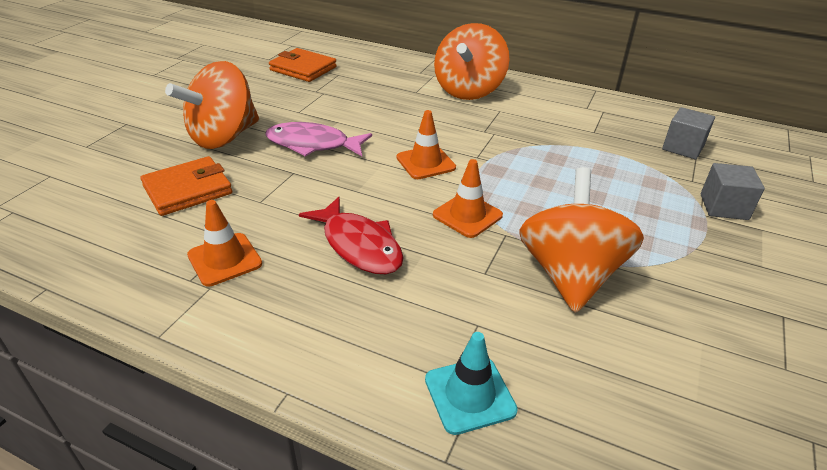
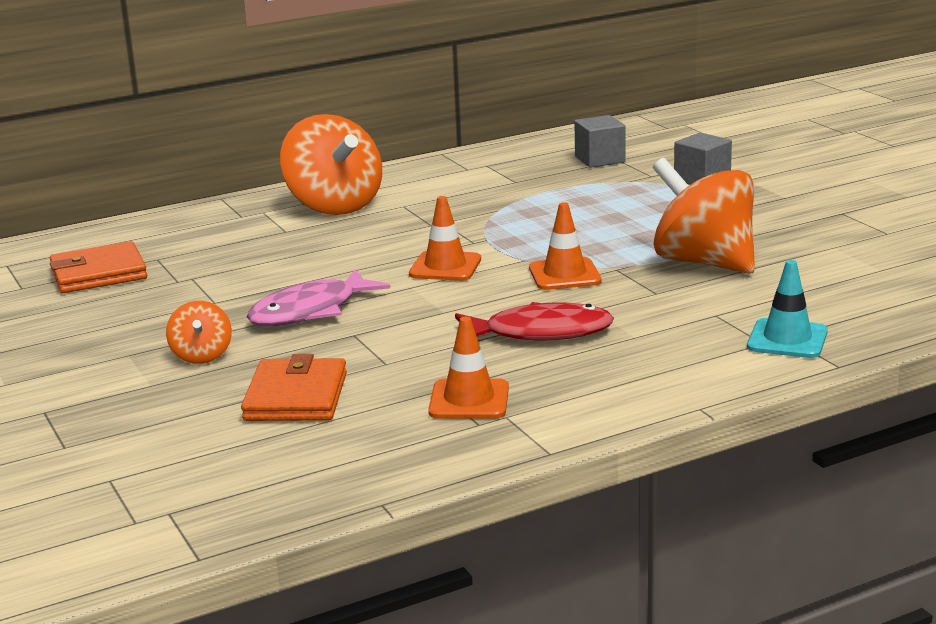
camera: 50 degrees left, 15 degrees down
(223, 137) = (202, 356): orange spinning top -> orange spinning top, size x0.49

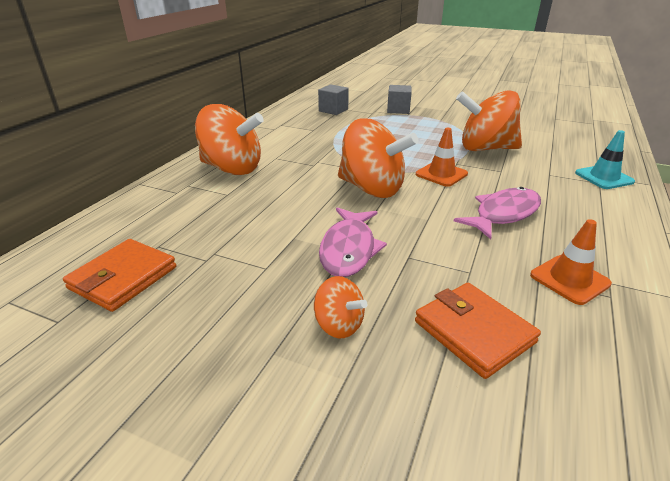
camera: 40 degrees left, 10 degrees up
(445, 267) = (372, 189): orange traffic cone -> orange spinning top
(540, 333) = (503, 214): red fish -> pink fish

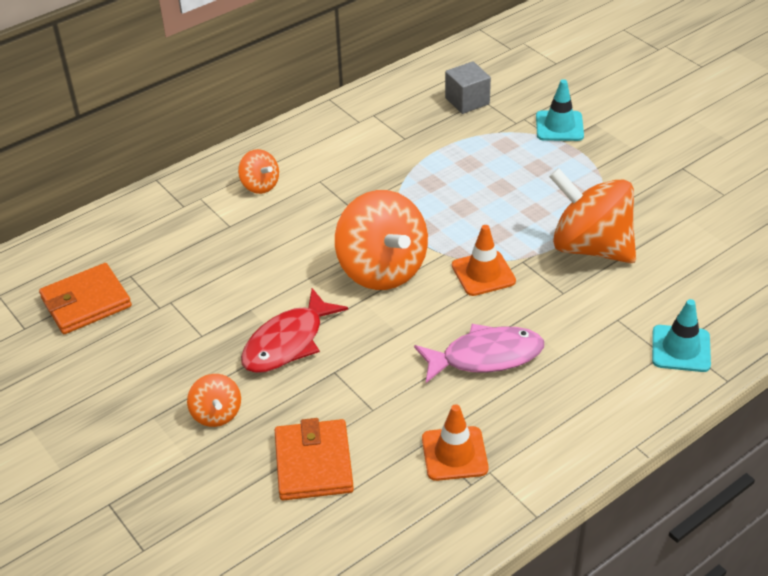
camera: 30 degrees right, 10 degrees up
(232, 169) = (260, 185): orange spinning top -> orange spinning top, size x0.49
(349, 249) = (288, 342): pink fish -> red fish
(398, 110) = (559, 126): grey cube -> turquoise traffic cone

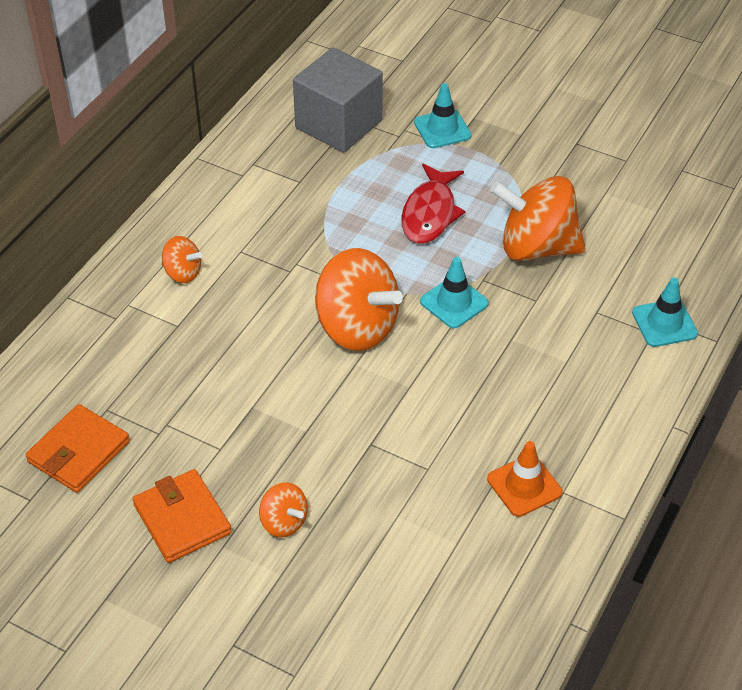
camera: 25 degrees left, 5 degrees up
(288, 342) = (309, 429): red fish -> red fish (430, 213)
(313, 463) = (403, 538): orange wallet -> orange wallet (182, 519)
(467, 101) = (338, 124): grey cube -> grey cube, size x1.82
(483, 273) = (454, 302): orange traffic cone -> turquoise traffic cone
(485, 356) = (501, 384): pink fish -> none

